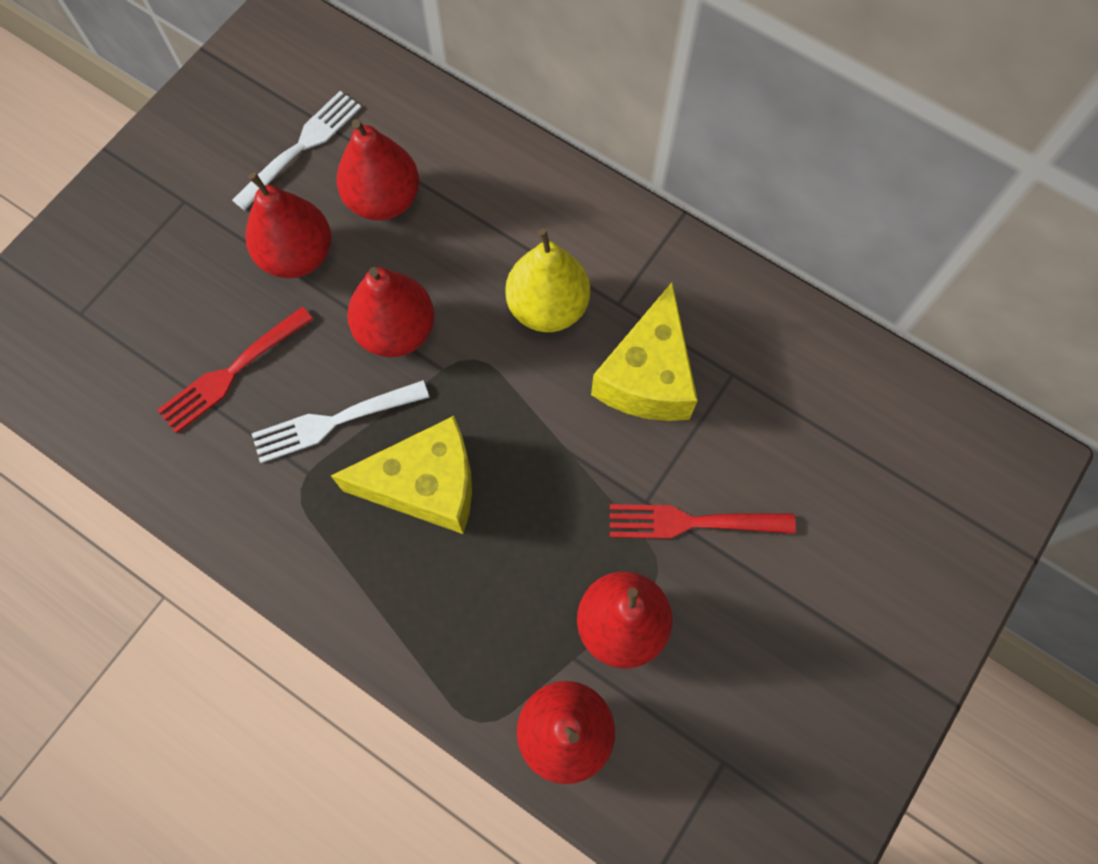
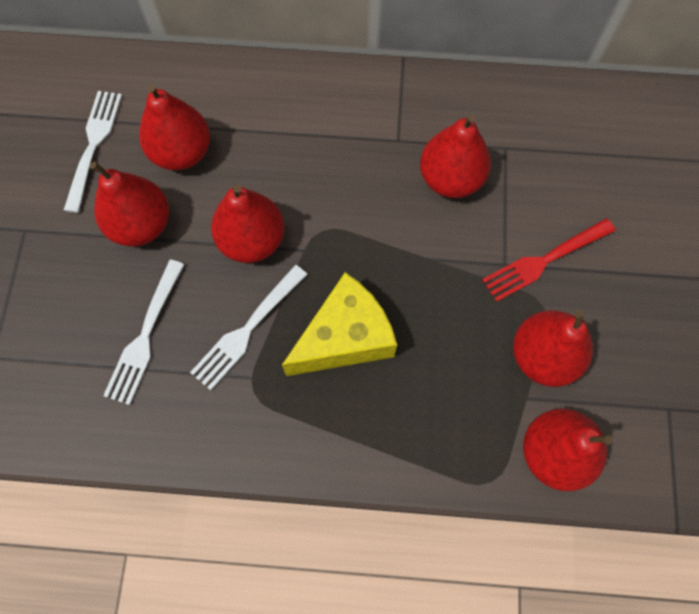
camera: 30 degrees left, 0 degrees up
(233, 371) = (145, 335): red fork -> white fork
(548, 307) = (351, 167): yellow pear -> none
(647, 376) = (450, 179): yellow cheese -> red pear

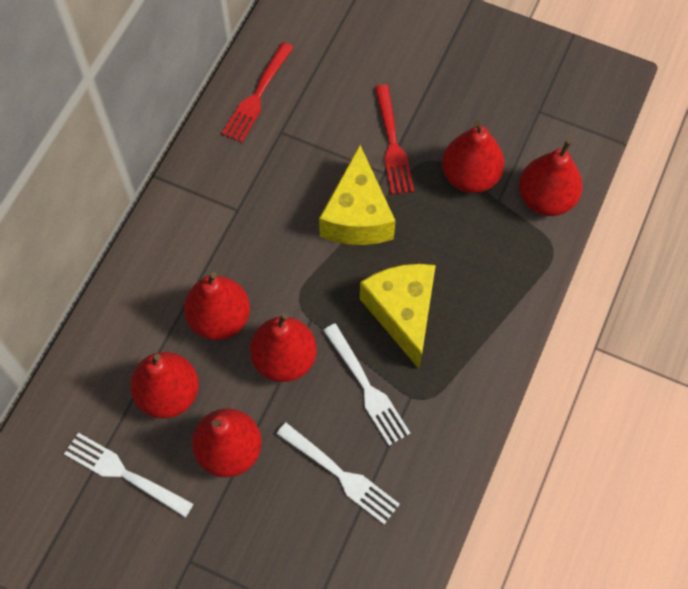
camera: 70 degrees left, 5 degrees down
(441, 254) = (357, 215): none -> yellow cheese
(450, 179) = (292, 183): red pear -> red pear (219, 319)
(538, 111) = (257, 95): none -> red fork

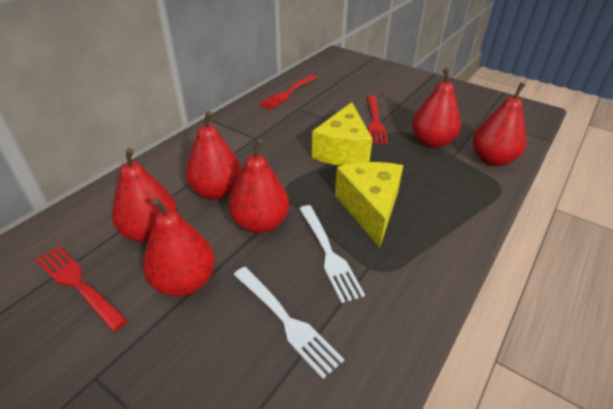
camera: 10 degrees right, 25 degrees down
(125, 474) = (79, 284): white fork -> red fork

